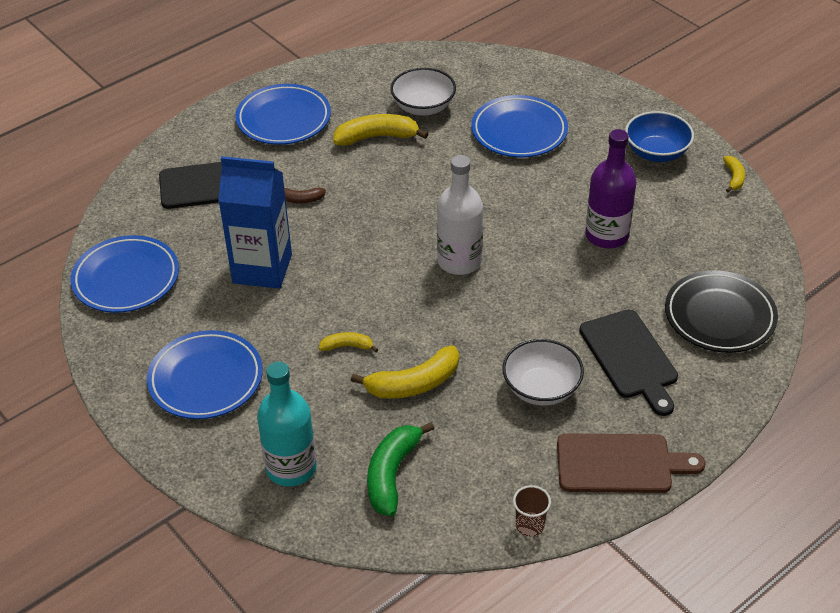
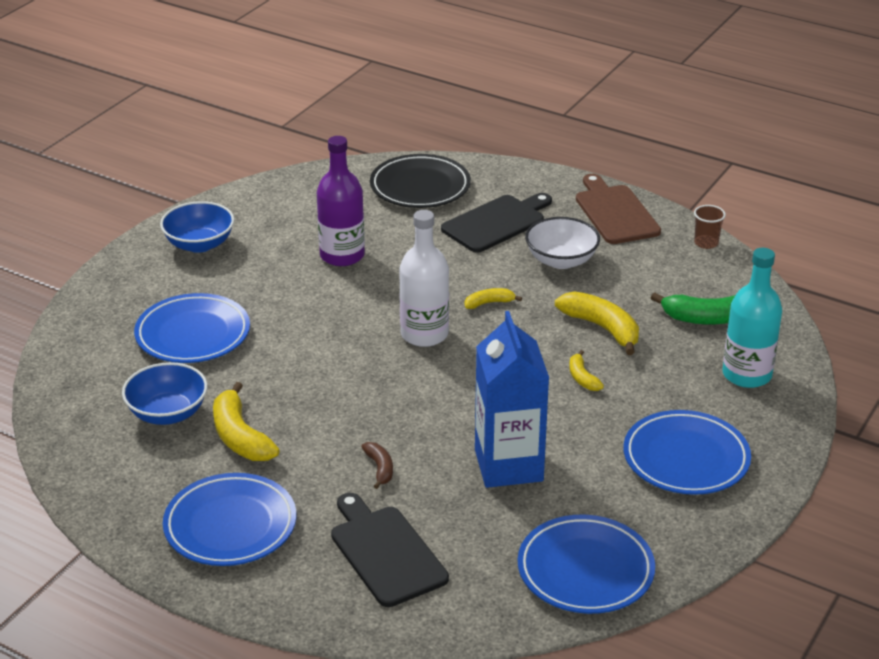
camera: 110 degrees left, 10 degrees down
(423, 107) = (167, 413): white bowl -> blue bowl
(734, 178) = (224, 198): yellow banana -> yellow banana (489, 303)

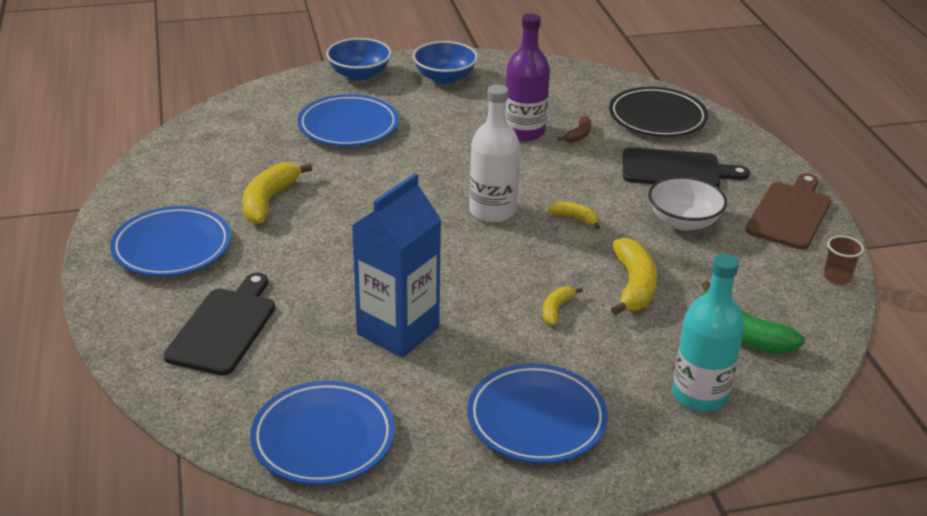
camera: 45 degrees right, 0 degrees up
(167, 413) = (255, 162): blue bowl -> blue bowl (359, 74)
(380, 468) = (313, 274): brown banana -> brown banana (578, 135)

